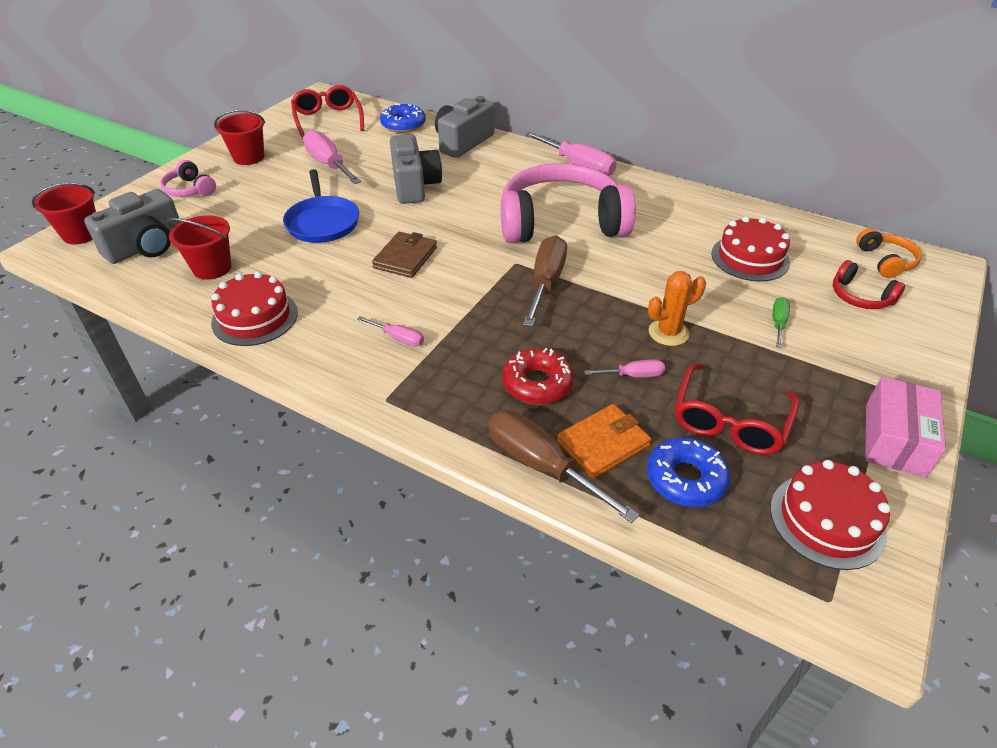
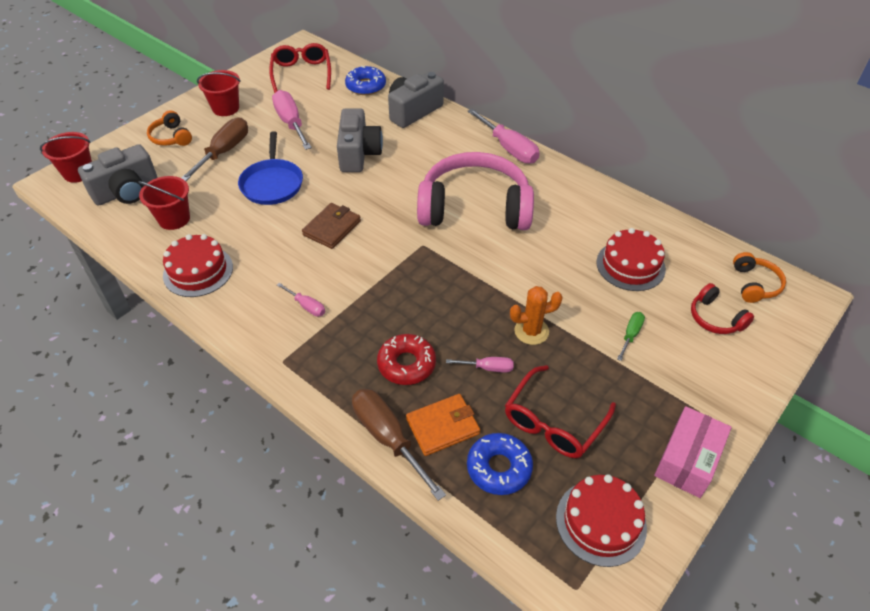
camera: 10 degrees right, 5 degrees up
(189, 189) = (171, 137): pink headphones -> orange headphones
(546, 283) = (443, 268): brown screwdriver -> brown screwdriver (224, 152)

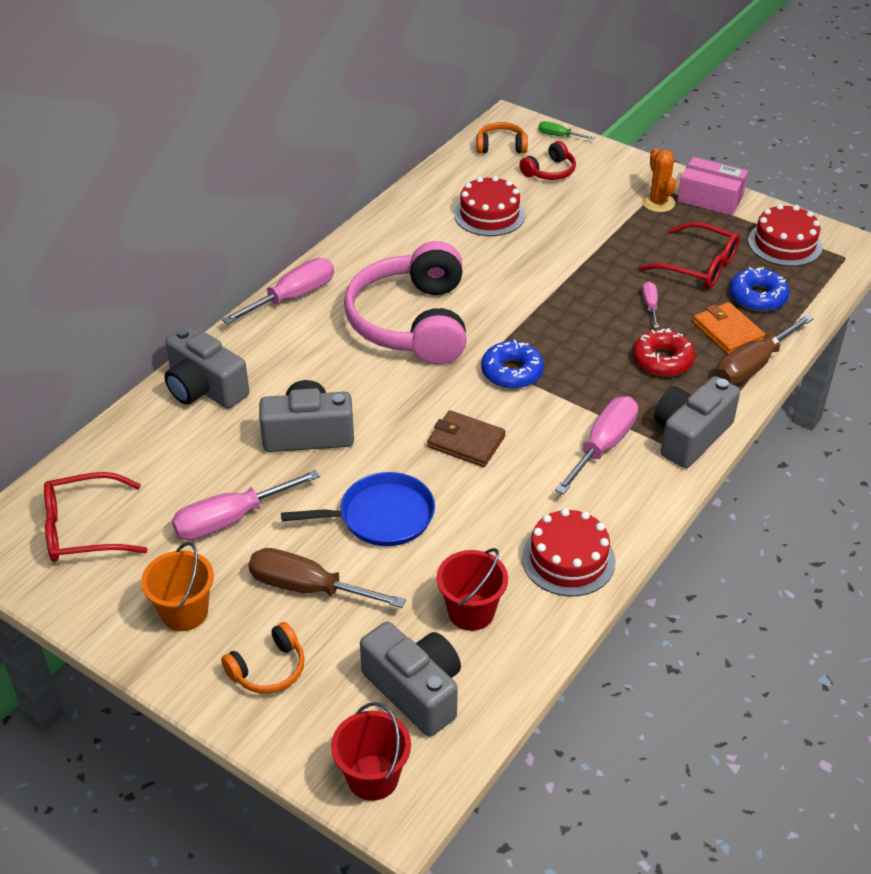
camera: 95 degrees left, 5 degrees down
(226, 108) = (184, 612): red bucket -> orange bucket
(303, 367) = (690, 436): none -> grey camera
(306, 306) = (603, 446): pink screwdriver -> pink screwdriver, size x1.95
(366, 86) = (132, 445): blue donut -> blue donut (512, 372)
(531, 331) = (595, 279): orange cactus -> orange cactus (658, 203)
(630, 335) = (583, 219): green screwdriver -> green screwdriver (559, 136)

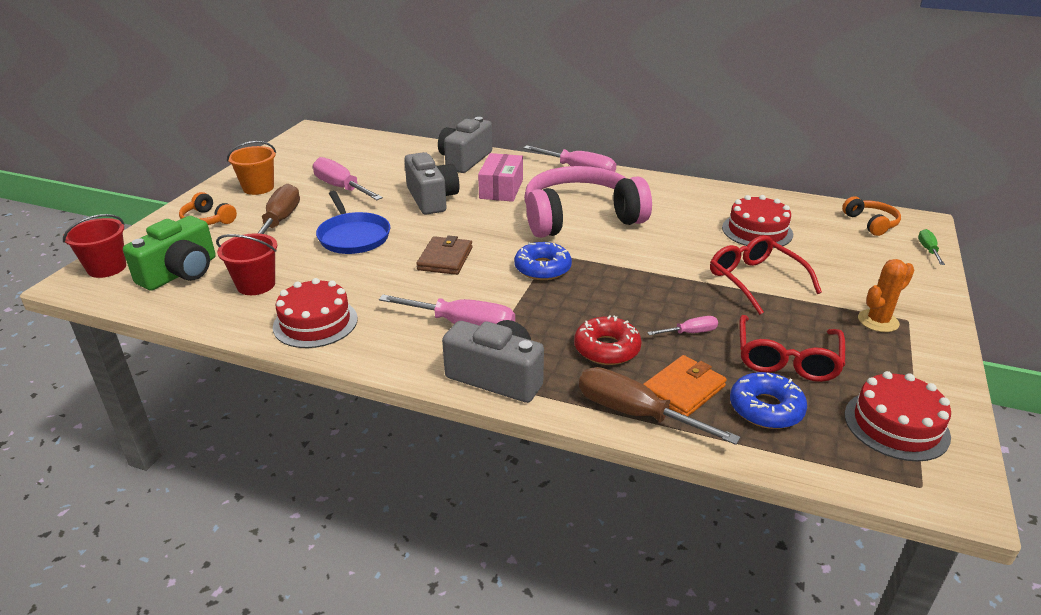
camera: 75 degrees right, 10 degrees down
(84, 529) = (326, 150): red glasses -> red glasses (755, 281)
(415, 690) = (181, 273): grey camera -> green camera
(550, 171) = (860, 252): red headphones -> none
(710, 198) = (928, 357): pink box -> pink box (501, 189)

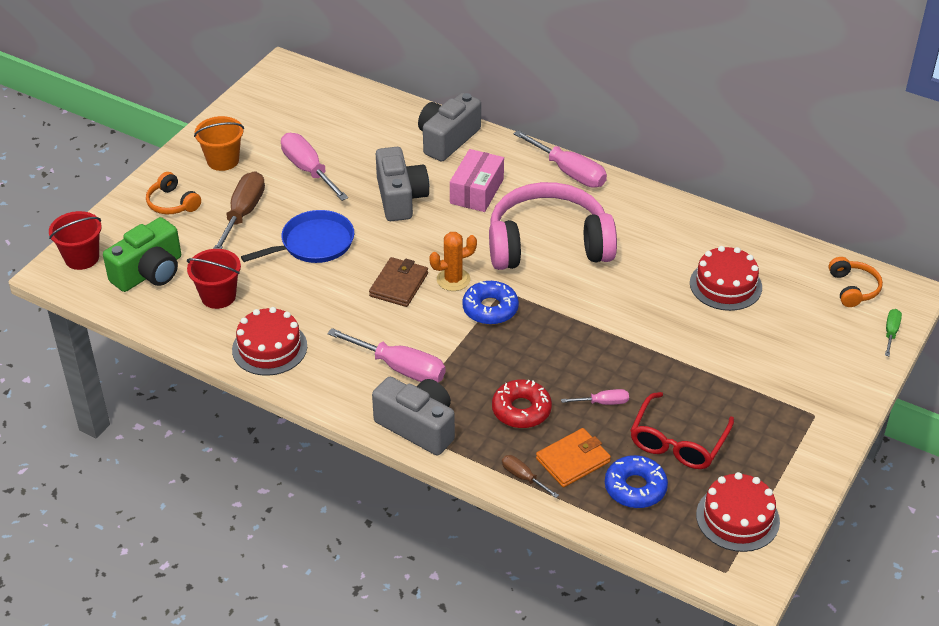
camera: 10 degrees right, 10 degrees up
(353, 236) = (313, 243): blue pan -> blue pan turned 105 degrees counterclockwise
(635, 413) = (523, 477): brown screwdriver -> brown screwdriver, size x0.51
(755, 281) = (692, 350): red glasses -> none
(878, 321) = (785, 412): orange cactus -> orange cactus (453, 280)

